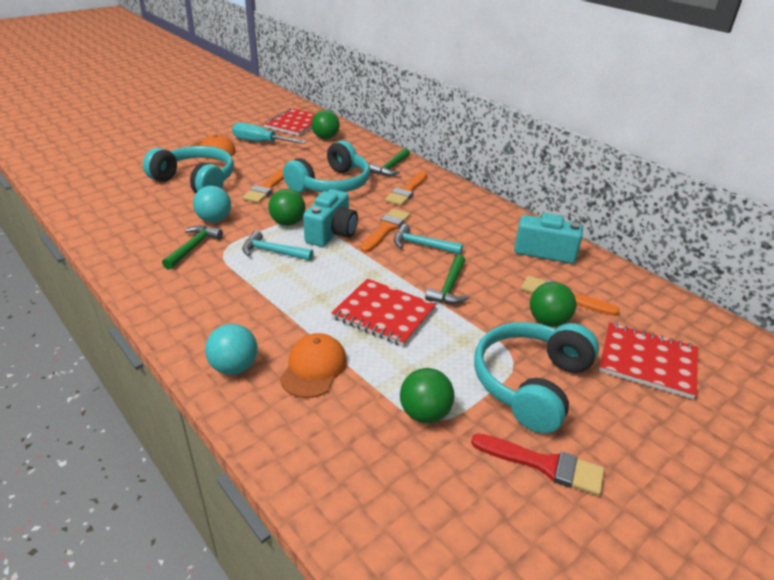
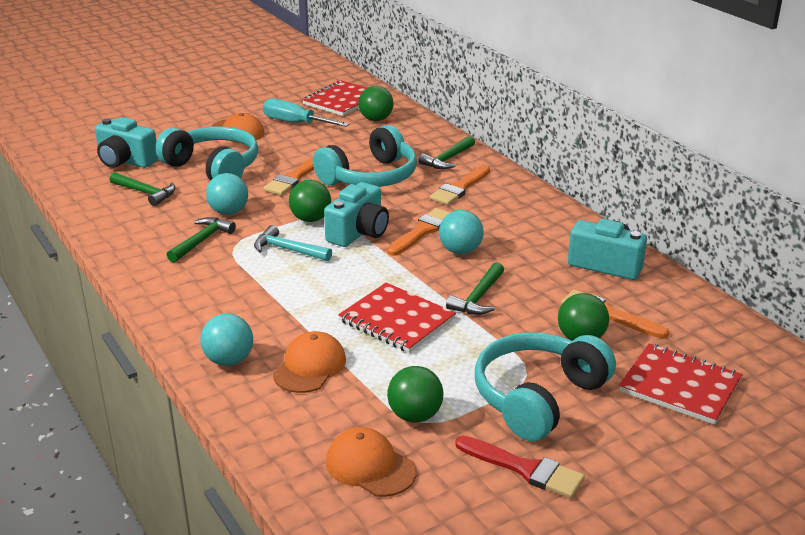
camera: 10 degrees right, 5 degrees down
(117, 178) = (125, 161): none -> turquoise camera
(137, 205) = (145, 193): none -> green hammer
(395, 477) = (370, 466): none -> orange cap
(422, 245) = (460, 251): turquoise hammer -> turquoise ball

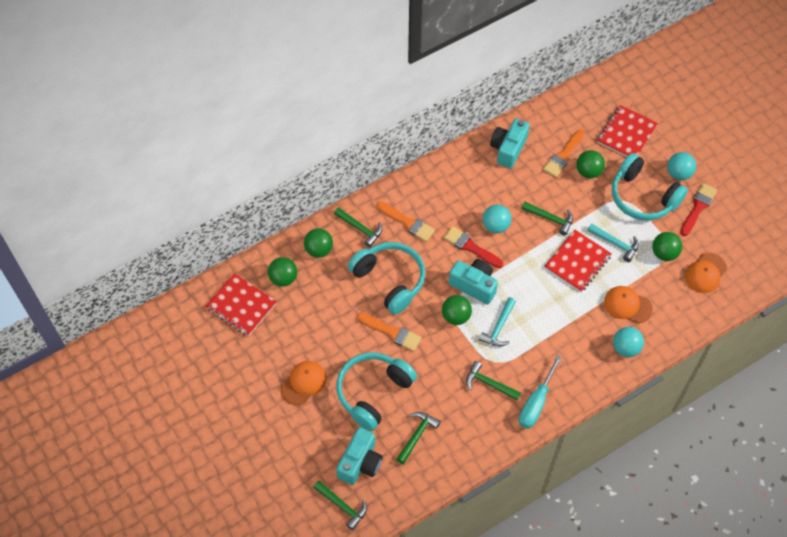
camera: 90 degrees left, 30 degrees up
(78, 152) = (342, 506): none -> green hammer
(229, 212) = (446, 371): turquoise ball -> turquoise ball (678, 173)
(295, 123) = (288, 339): turquoise screwdriver -> turquoise screwdriver (536, 403)
(415, 137) = (319, 250): none -> green ball
(422, 231) = (471, 247): orange brush -> red brush
(434, 360) = (615, 243): none -> turquoise hammer

